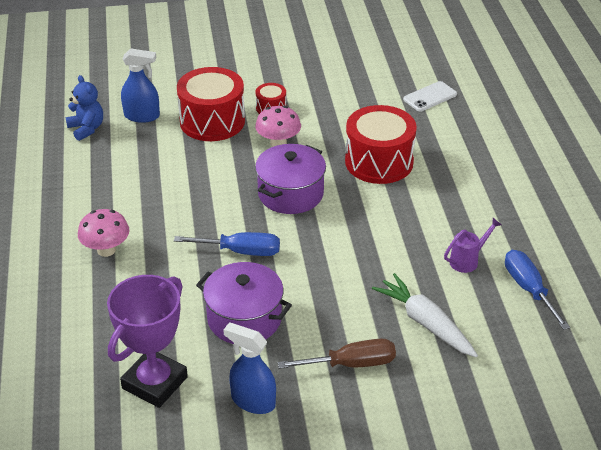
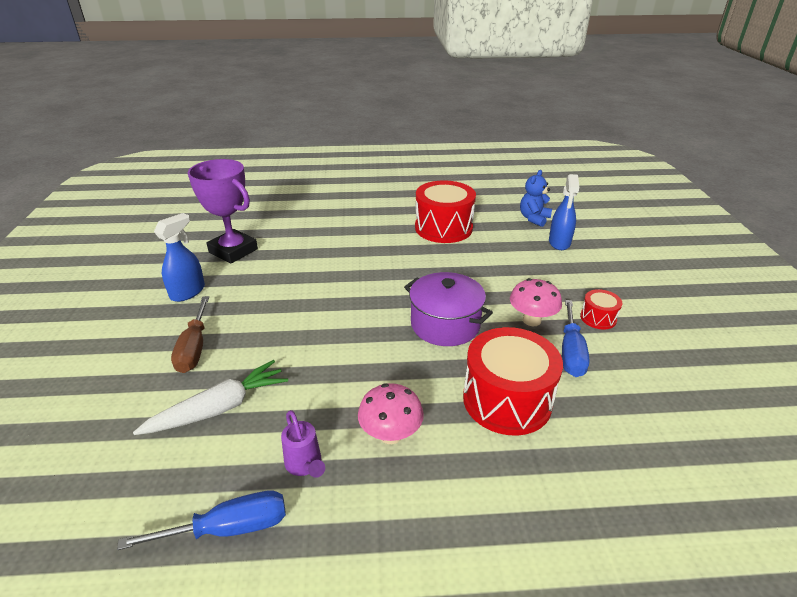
camera: 95 degrees right, 5 degrees down
(86, 129) = (534, 218): blue teddy bear -> blue teddy bear turned 150 degrees clockwise
(106, 250) = (379, 230): pink mushroom -> pink mushroom (390, 434)
(212, 121) = (561, 279): red drum -> red drum (443, 228)
(241, 251) = (363, 291): blue screwdriver -> blue screwdriver (571, 352)
(244, 319) = (279, 291): purple pot -> none
(430, 97) = (683, 479): white phone -> none

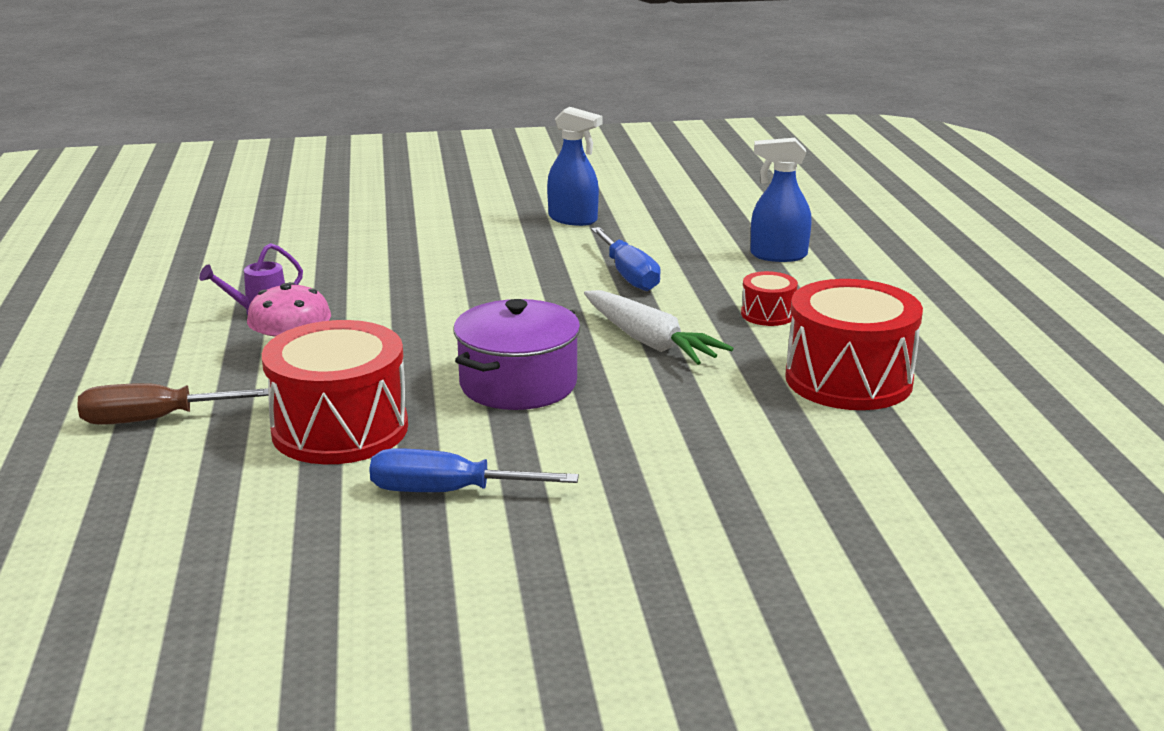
camera: 85 degrees right, 10 degrees down
(194, 348) = (457, 239): brown screwdriver -> brown screwdriver (155, 420)
(219, 408) = (354, 264): white carrot -> white carrot (649, 341)
(229, 528) = (194, 289): blue screwdriver -> blue screwdriver (628, 275)
(233, 251) = (686, 229): purple trophy -> none
(531, 320) = (538, 460): pink mushroom -> none
(534, 218) = (961, 487): blue teddy bear -> none
(559, 242) = (852, 513): blue spray bottle -> blue spray bottle (778, 255)
(598, 318) = (553, 532): red drum -> red drum (767, 314)

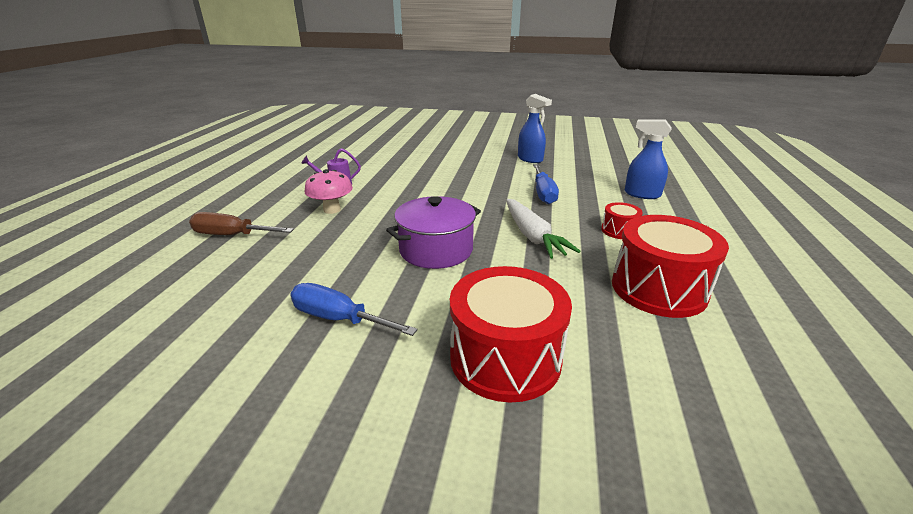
camera: 20 degrees right, 5 degrees up
(340, 429) = (315, 260): red drum -> red drum (505, 358)

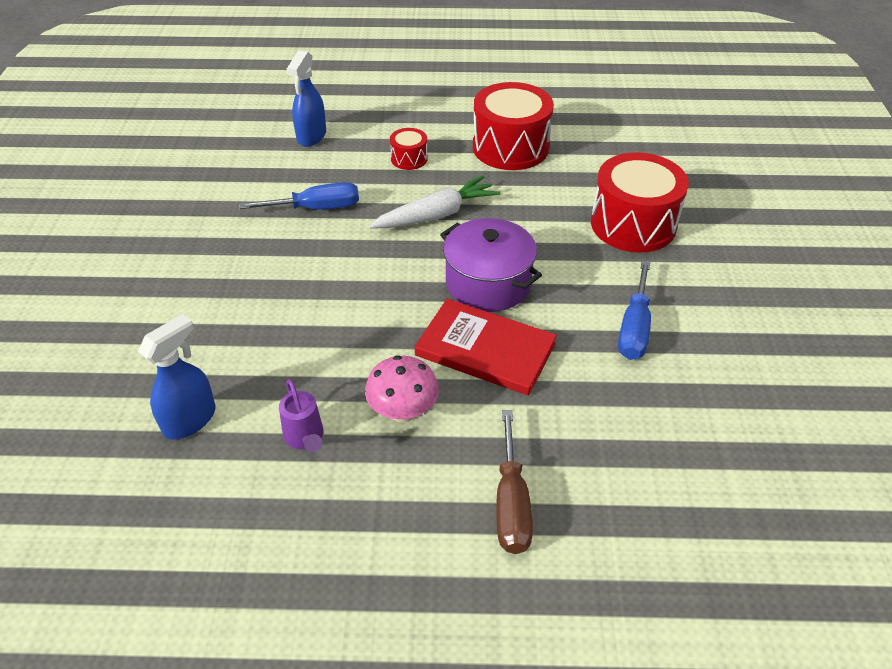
camera: 100 degrees left, 15 degrees up
(364, 241) = (485, 349): none -> red book
(530, 159) = (180, 222): blue spray bottle -> blue spray bottle (190, 420)

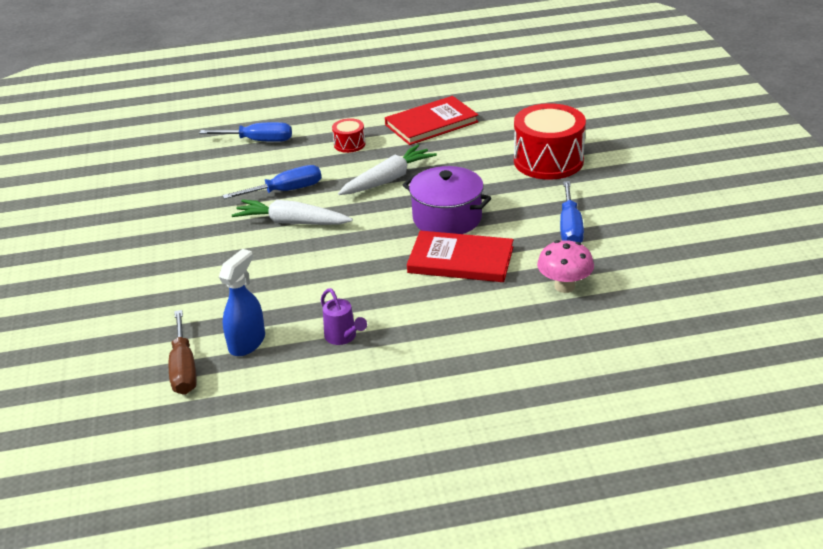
camera: 10 degrees left, 10 degrees down
(307, 253) = (292, 222): none -> white carrot
(311, 136) = (258, 141): blue spray bottle -> blue screwdriver
(403, 412) = (412, 308): pink mushroom -> pink mushroom (564, 286)
(510, 147) = (431, 123): red drum -> red book
(511, 503) = (513, 347): brown screwdriver -> brown screwdriver (184, 369)

